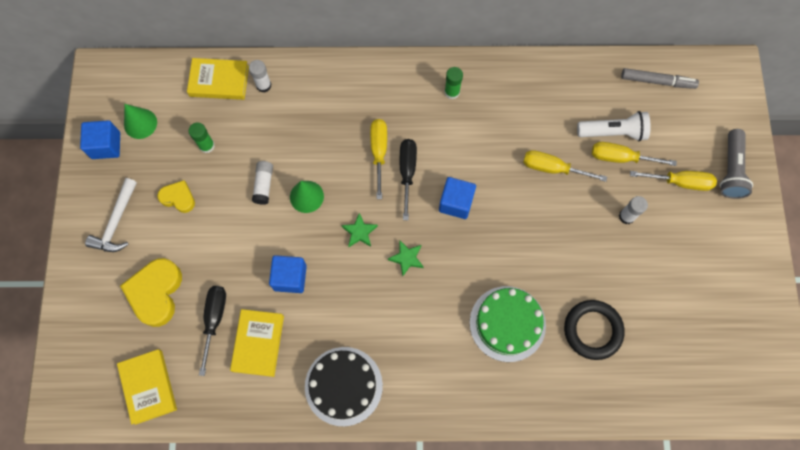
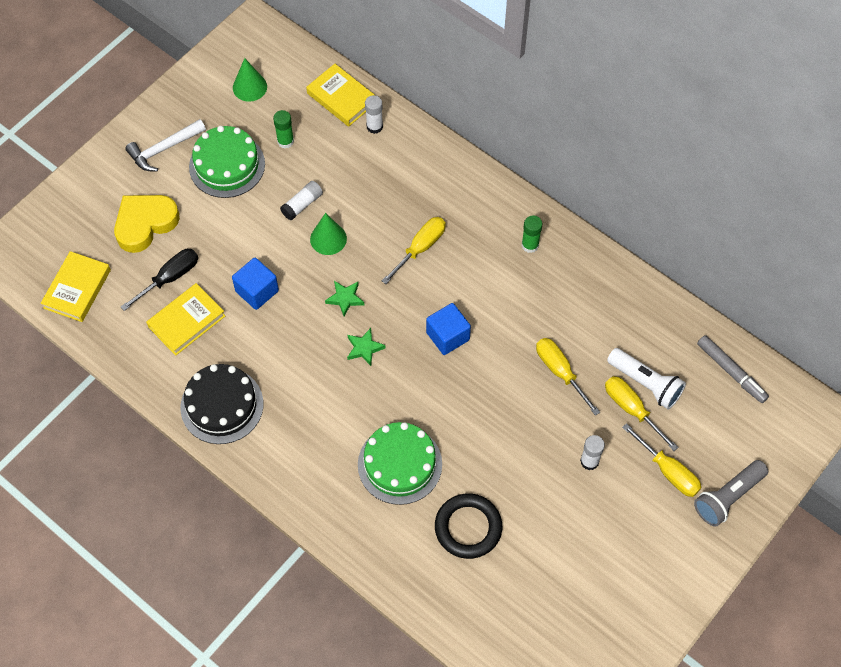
camera: 40 degrees right, 10 degrees down
(106, 145) = (208, 85): blue cube -> none
(178, 198) = (227, 165): yellow heart -> green cake
(407, 173) = (429, 282): black screwdriver -> none

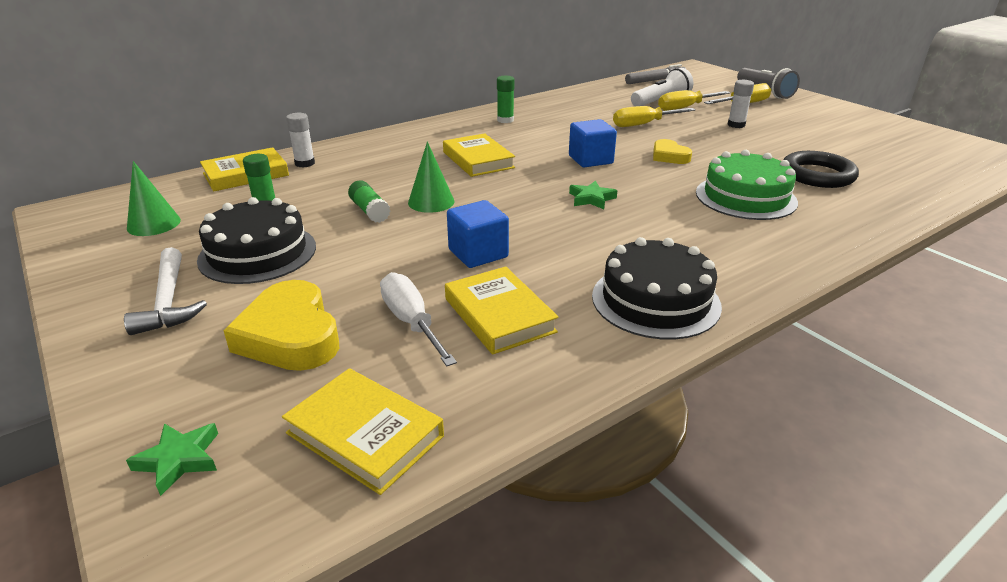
camera: 75 degrees left, 30 degrees down
(169, 278) = (412, 322): black screwdriver -> white screwdriver
(227, 165) = (257, 253): green cake -> black cake
(302, 205) = (370, 211): white glue stick -> green glue stick
(345, 298) = (519, 201): green star -> green star (179, 459)
(420, 248) = (478, 160): yellow screwdriver -> yellow book
(476, 400) = (669, 156): none -> yellow heart

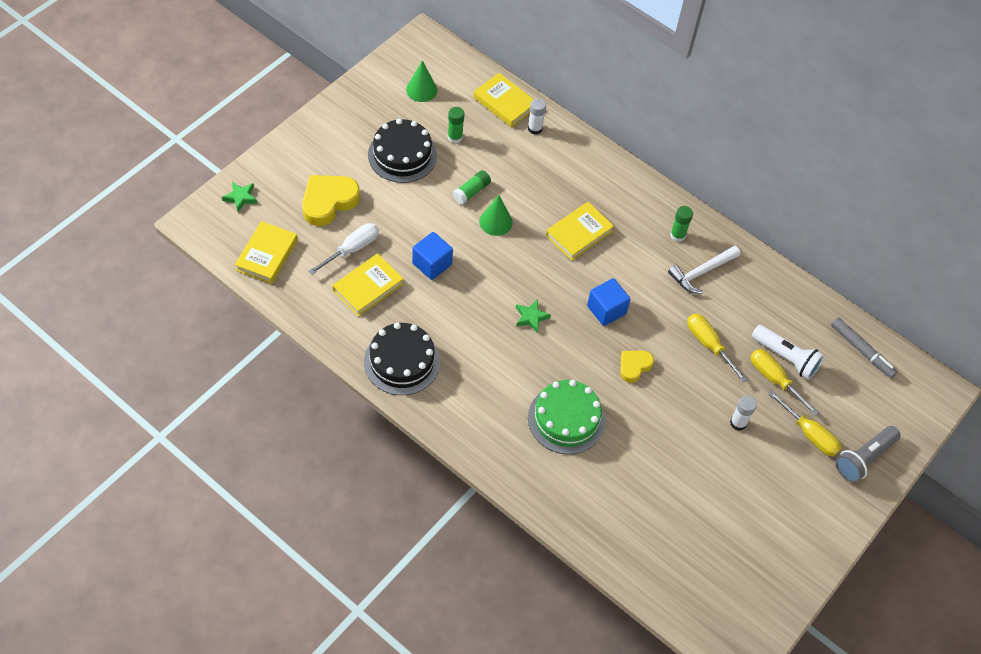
camera: 70 degrees right, 25 degrees up
(168, 301) = (344, 139): white hammer -> white hammer (701, 272)
(817, 175) = (630, 477): black ring -> none

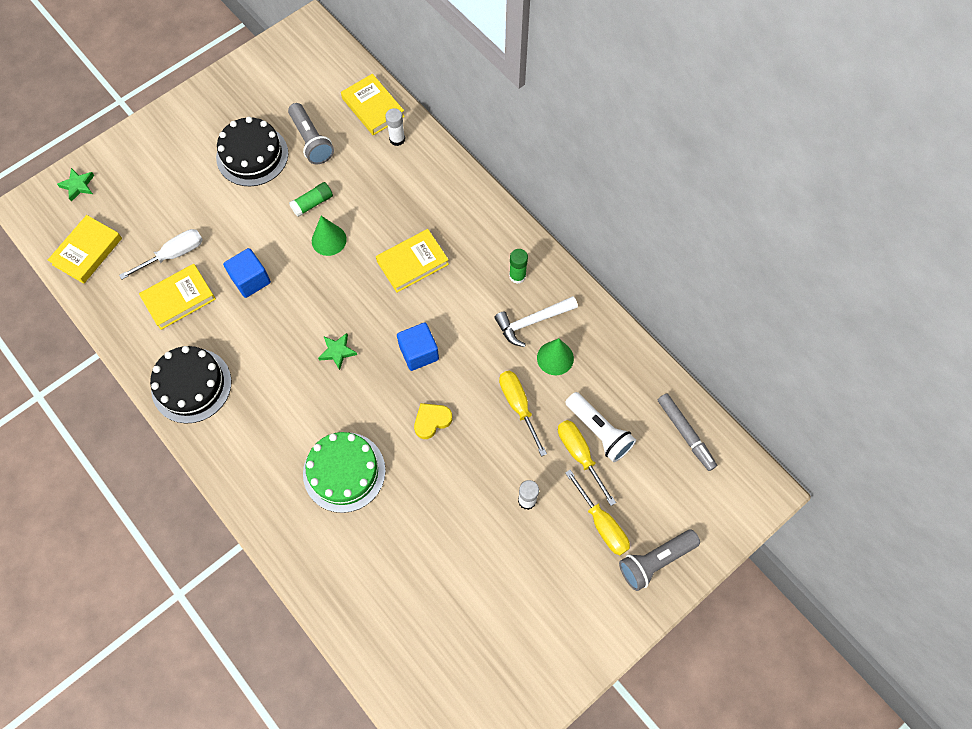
camera: 15 degrees right, 10 degrees up
(328, 202) = (164, 199): yellow heart -> none
(421, 90) = (291, 85): green cone -> green cone (555, 358)
(455, 137) = (311, 141): green glue stick -> grey flashlight

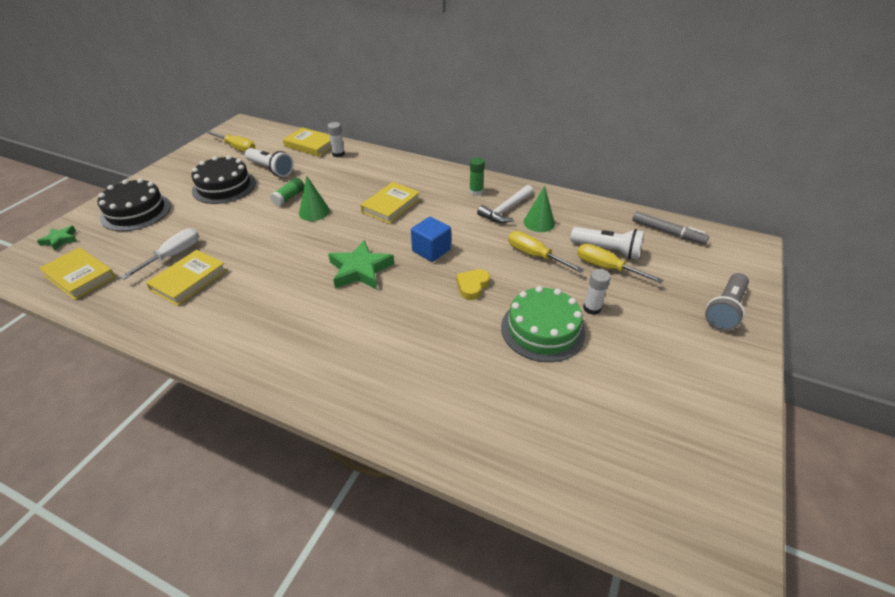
camera: 25 degrees left, 25 degrees down
(87, 251) = (80, 276): yellow book -> yellow book turned 60 degrees counterclockwise
(191, 385) = (226, 334): black cake -> black cake (136, 212)
(251, 280) = (255, 251): blue cube -> none
(311, 141) = (271, 169): grey flashlight -> white flashlight
(337, 352) = (360, 270): green star -> green star, size x1.81
(344, 472) = (417, 345): green cake -> green cake (542, 330)
(601, 523) = (662, 301): yellow screwdriver -> yellow screwdriver (237, 148)

